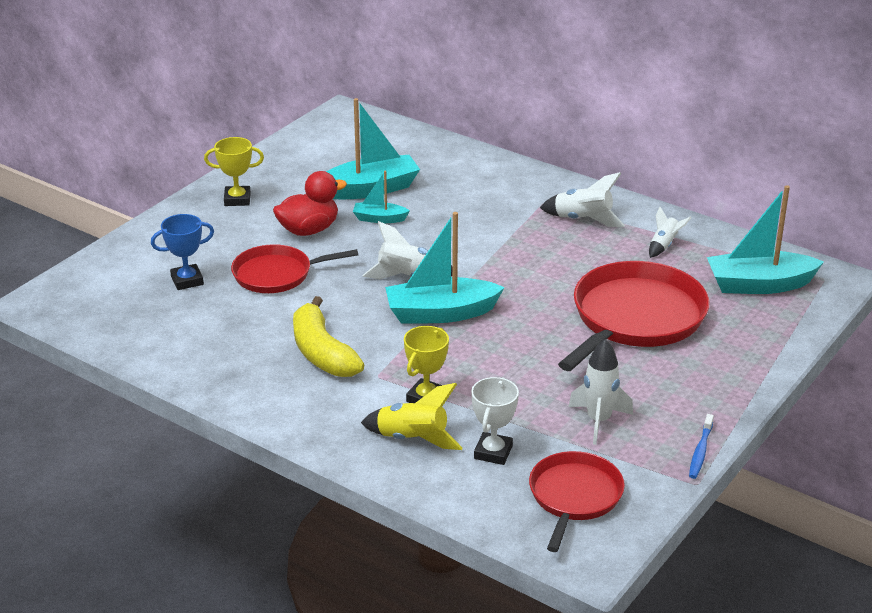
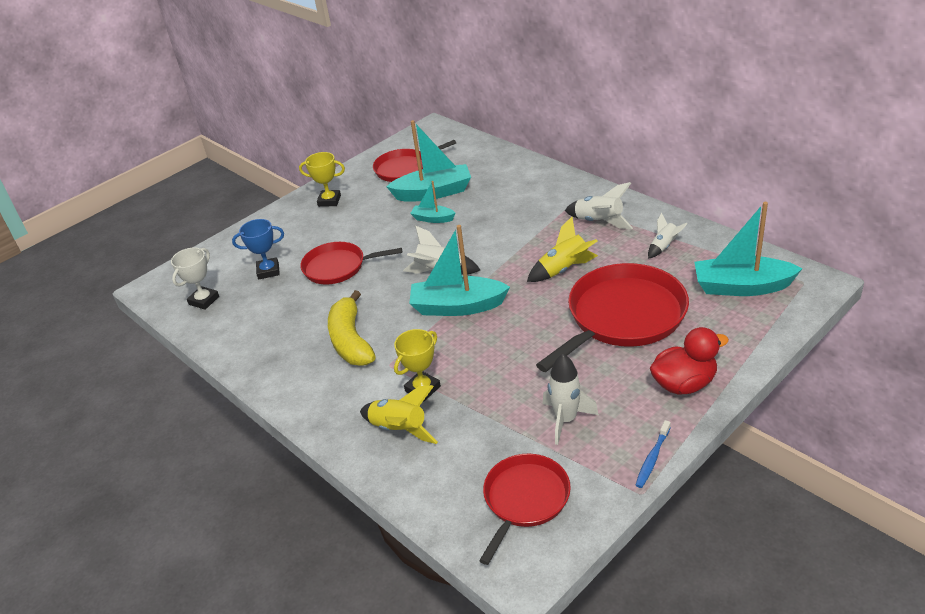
camera: 15 degrees right, 5 degrees up
(309, 230) = (375, 228): red duck -> red duck (684, 384)
(323, 161) = (404, 168): none -> red pan
(493, 452) = (464, 447): white trophy -> white trophy (204, 300)
(555, 272) = (564, 270): none -> yellow rocket

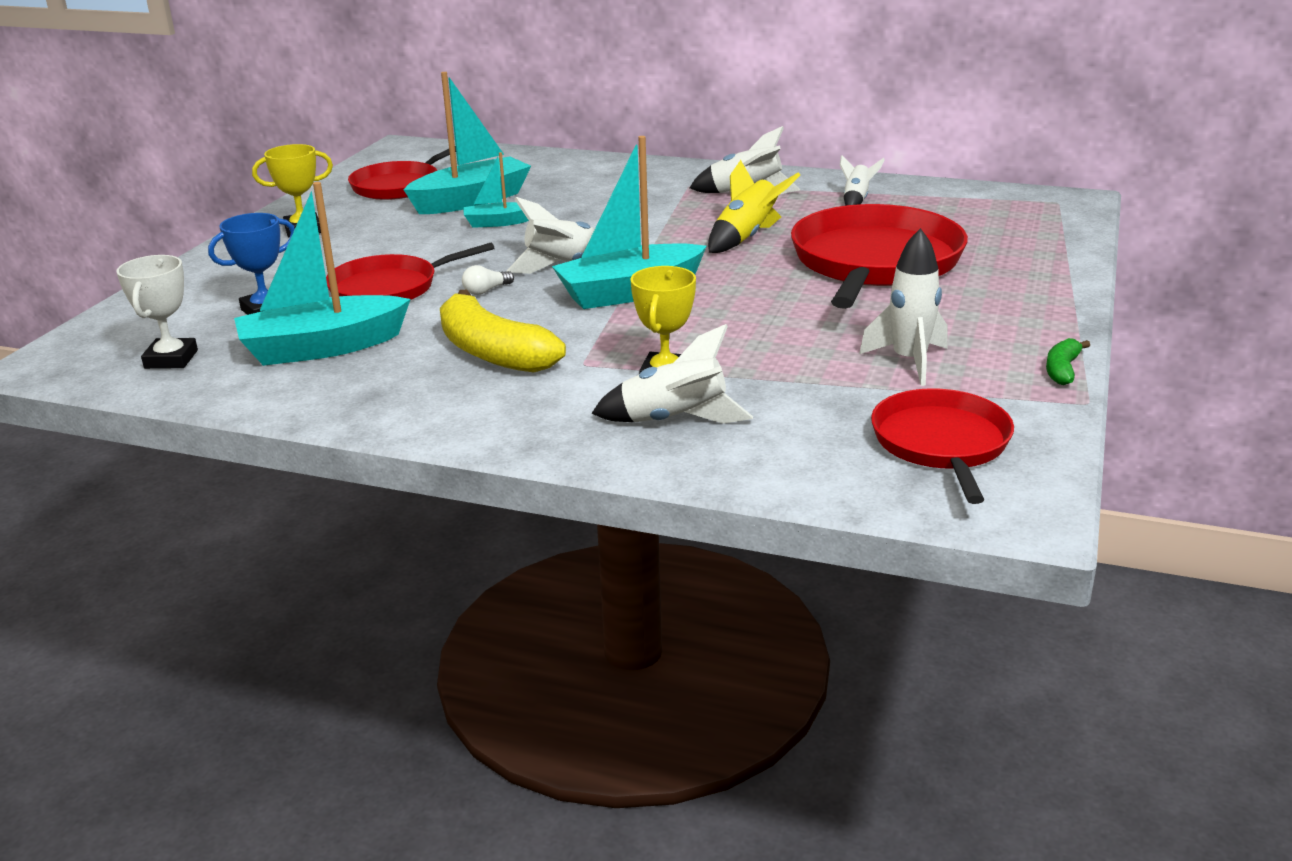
camera: 30 degrees left, 10 degrees down
(384, 283) = (486, 291): none -> white light bulb
(399, 430) = (675, 421): yellow rocket -> white rocket
(652, 458) = (1062, 370): blue toothbrush -> green banana
(684, 384) = (1022, 302): red duck -> none
(741, 287) = (991, 216): turquoise boat -> turquoise boat (322, 347)

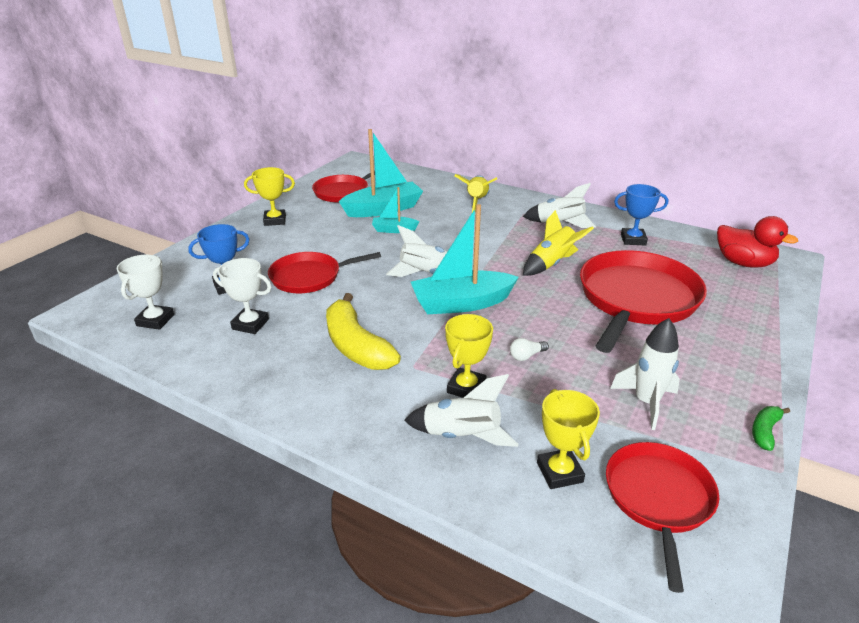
camera: 10 degrees right, 5 degrees up
(322, 347) = (250, 324): turquoise boat -> white trophy
(486, 291) = (369, 288): white light bulb -> white light bulb (526, 356)
(614, 179) = (477, 202): none -> yellow rocket
(813, 437) = (559, 472): none -> yellow trophy
(856, 200) = (633, 240): white rocket -> blue trophy
(1013, 210) = (743, 263): none -> red duck

